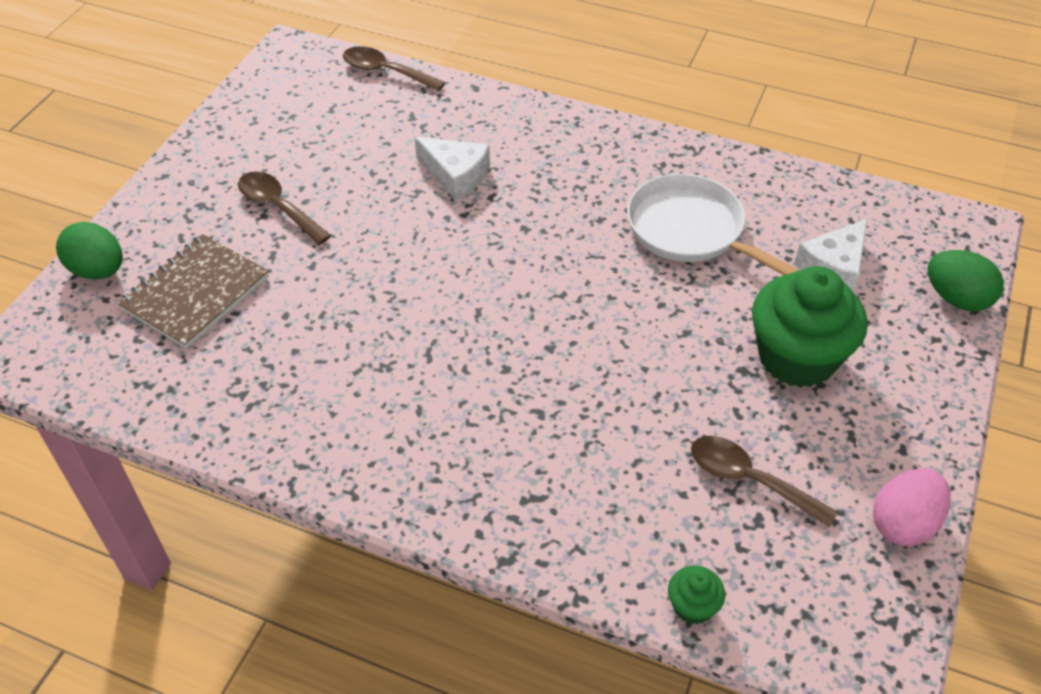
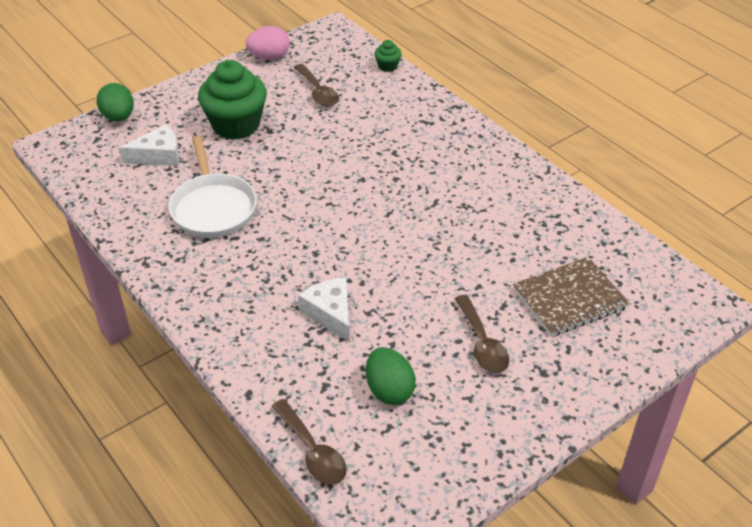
camera: 150 degrees left, 5 degrees down
(98, 271) = (639, 345): green egg -> green egg (389, 390)

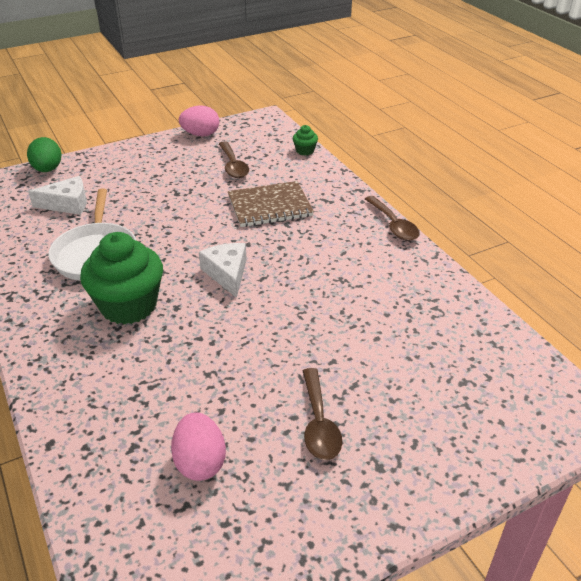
camera: 10 degrees right, 5 degrees down
(236, 125) = (148, 186): green cupcake -> green cupcake (128, 306)
(312, 451) = (90, 521): brown spoon -> brown spoon (393, 225)
(331, 313) = (168, 369): white cheese -> white cheese (227, 273)
(389, 390) = (200, 462): green egg -> pink egg
(569, 298) = (429, 387): brown notebook -> brown notebook (270, 206)

